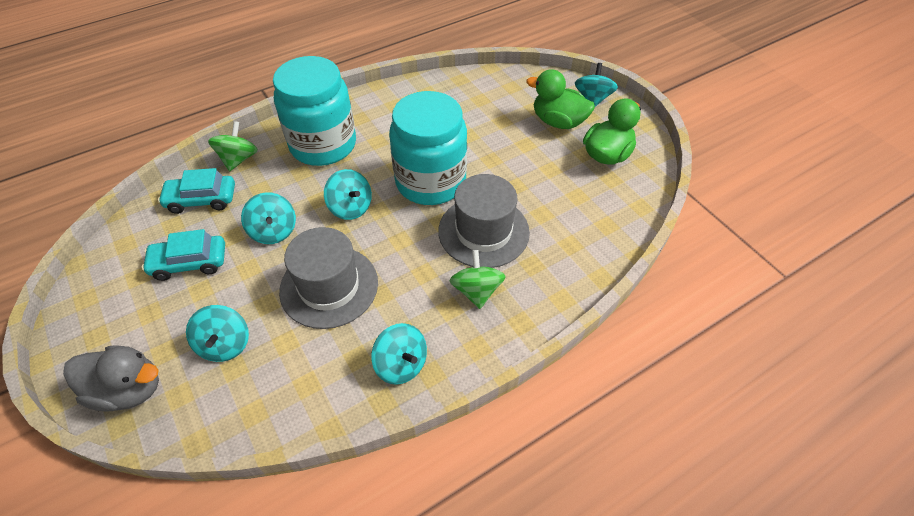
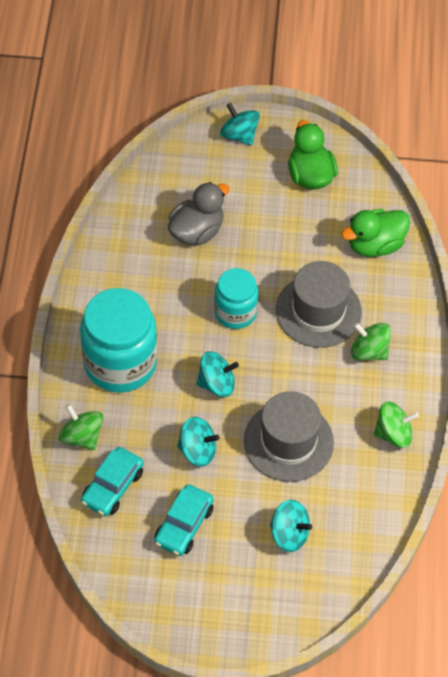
camera: 55 degrees left, 5 degrees up
(128, 389) = (282, 612): grey duck -> grey duck (196, 231)
(401, 364) = (393, 434): turquoise spinning top -> green spinning top
(430, 182) = (235, 312): turquoise jar -> turquoise jar, size x0.59
(558, 122) = (244, 179): green duck -> green duck (375, 245)

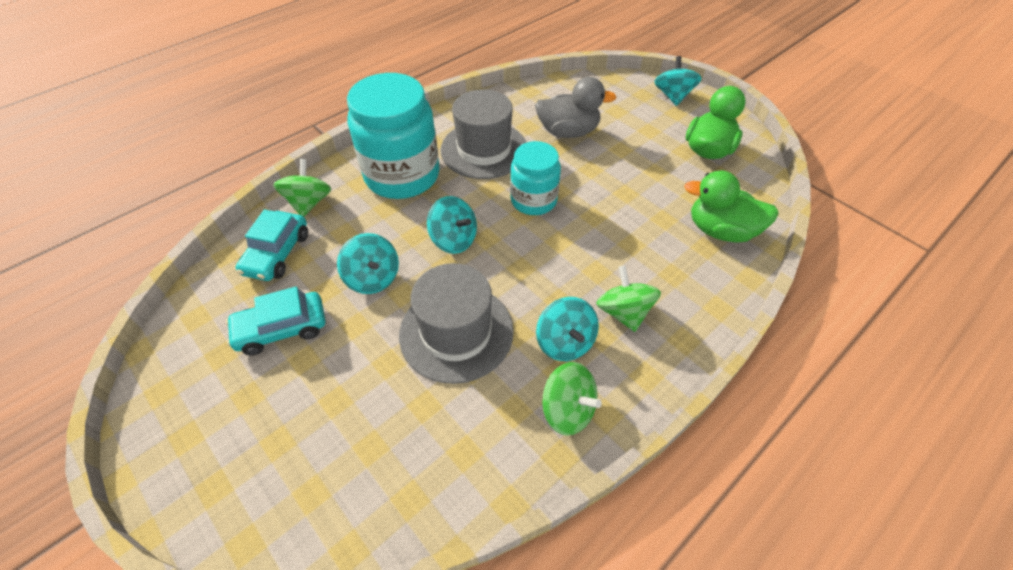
camera: 45 degrees right, 5 degrees down
(112, 487) = (277, 253): turquoise car -> turquoise car turned 60 degrees counterclockwise
(289, 534) = (351, 420): turquoise spinning top -> turquoise spinning top (565, 342)
(318, 311) = (609, 246): grey hat -> grey hat (484, 149)

